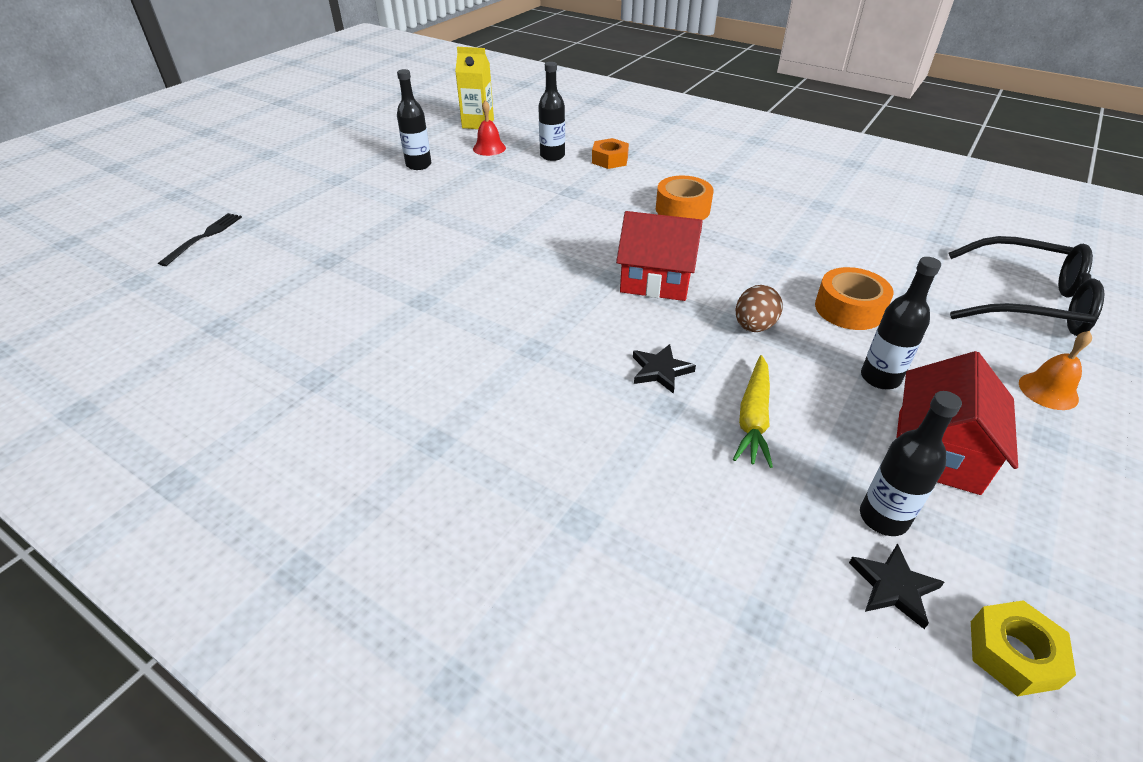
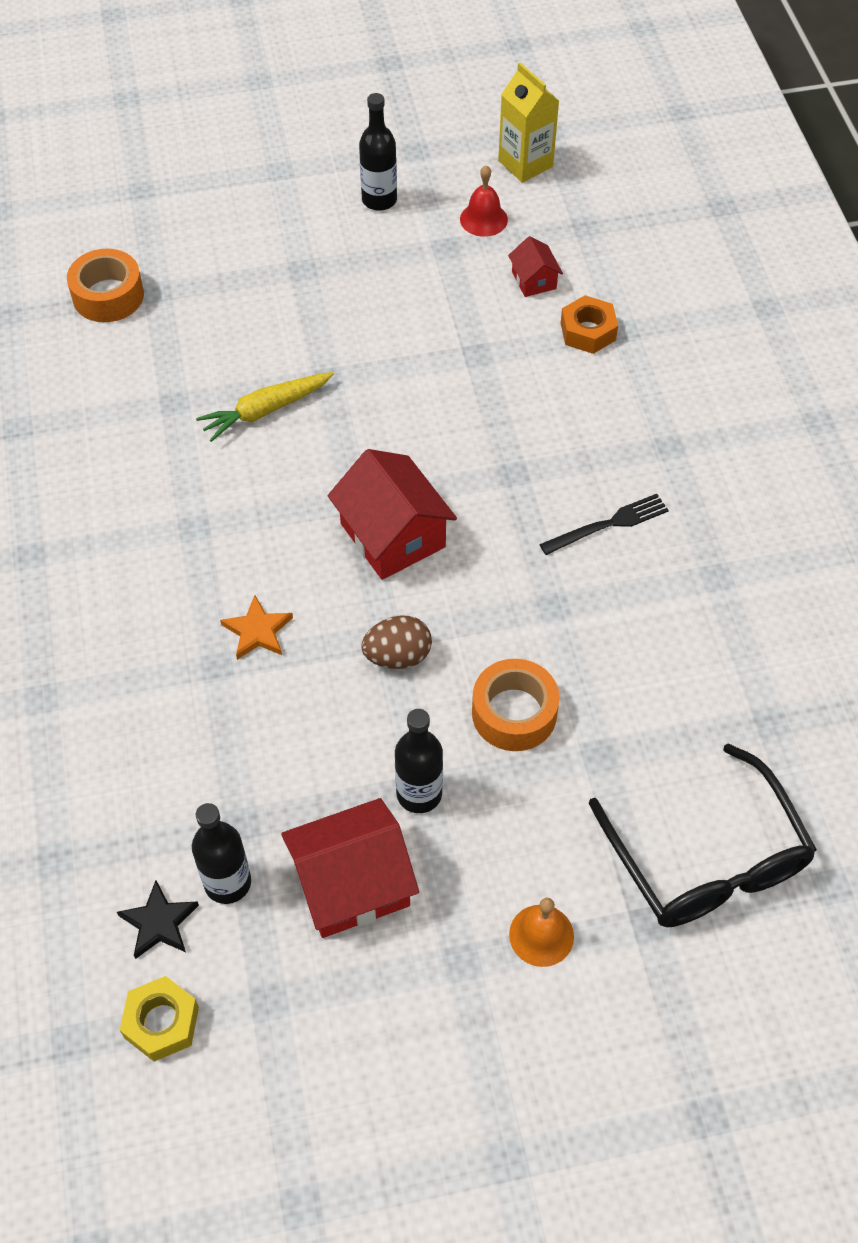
camera: 45 degrees right, 15 degrees up
(204, 237) = (92, 185): black fork -> black fork (608, 524)
(552, 156) = (534, 280): black bottle -> red house
(660, 370) = (258, 631): black star -> orange star
(682, 209) = (554, 465): orange tape -> orange tape (108, 296)
(753, 418) = (262, 733): yellow carrot -> yellow carrot (265, 410)

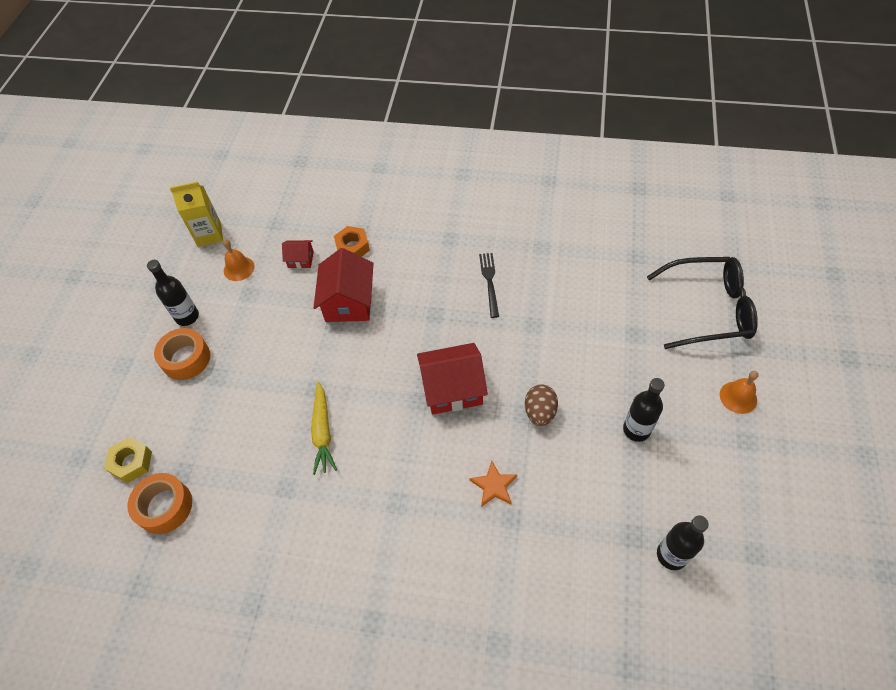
camera: 65 degrees left, 0 degrees up
(159, 922) = (691, 606): black star -> none
(161, 1022) = (761, 623): yellow nut -> yellow nut (131, 462)
(352, 884) = (687, 483): red house -> red house (349, 302)
(483, 219) = (239, 268): red bell -> orange bell
(514, 713) = (597, 365): orange tape -> orange tape (186, 359)

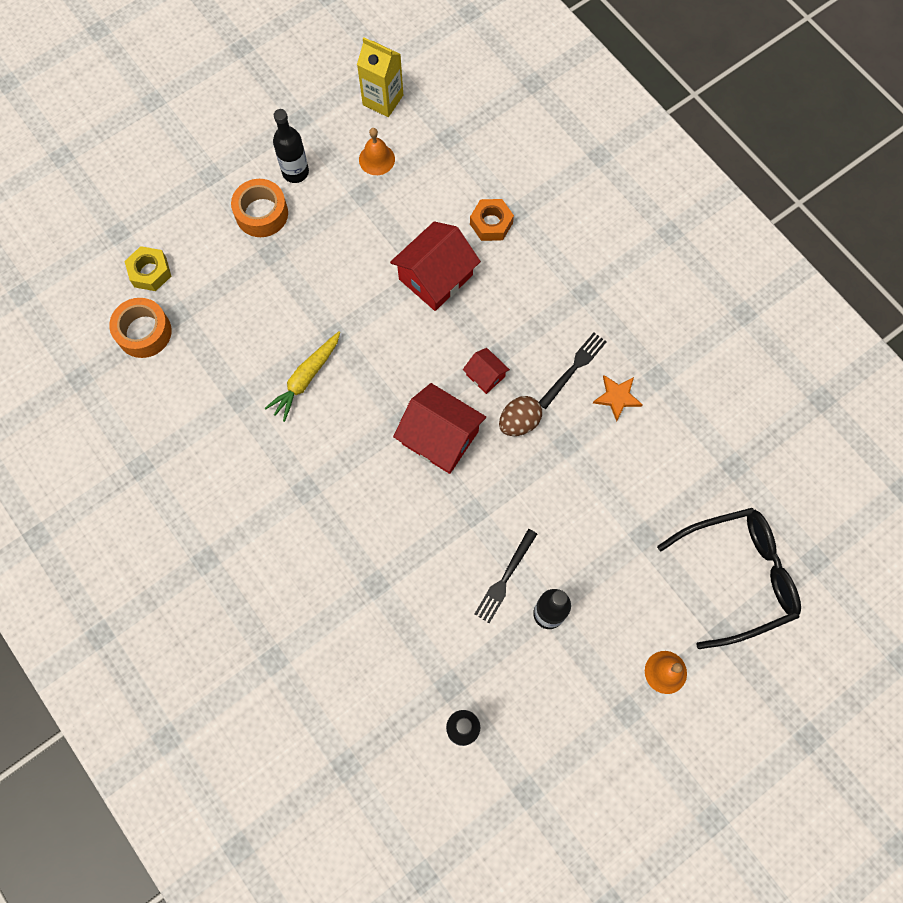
camera: 40 degrees right, 15 degrees up
(301, 259) = (435, 196): red house -> red house (485, 375)
(494, 486) = (389, 547): orange star -> orange star (617, 397)
(540, 412) = (487, 524): brown egg -> brown egg (519, 422)
(587, 434) = (505, 578): none -> black fork
(708, 309) = (737, 576): black glasses -> black glasses turned 60 degrees counterclockwise

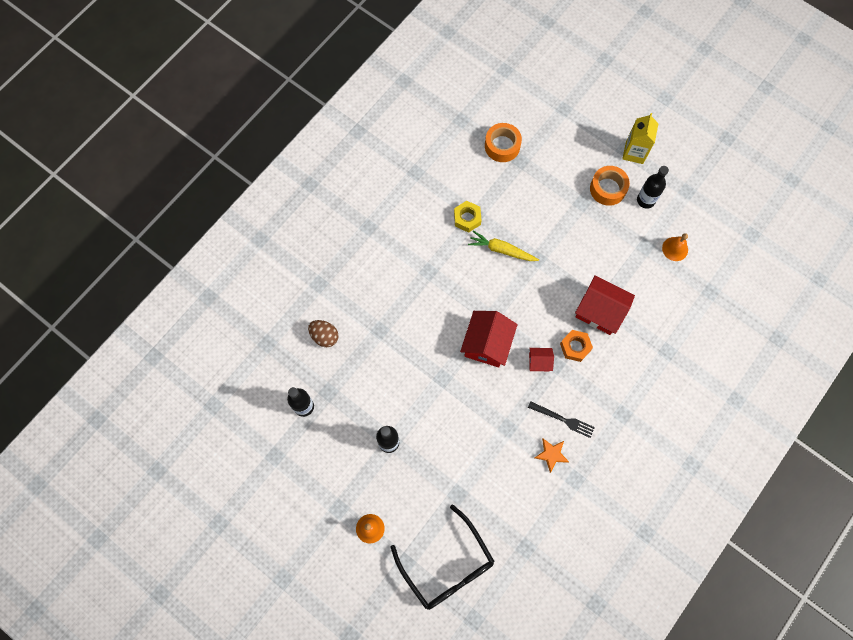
camera: 75 degrees right, 0 degrees up
(150, 272) = (543, 136): yellow nut -> yellow nut (467, 218)
(383, 100) = (722, 240): yellow carton -> yellow carton (634, 152)
(485, 375) = (539, 362): red house -> red house turned 60 degrees clockwise
(491, 223) = (653, 337): orange nut -> orange nut (575, 347)
(505, 578) = (404, 409): black fork -> none
(519, 422) = (513, 392): brown egg -> brown egg (324, 336)

